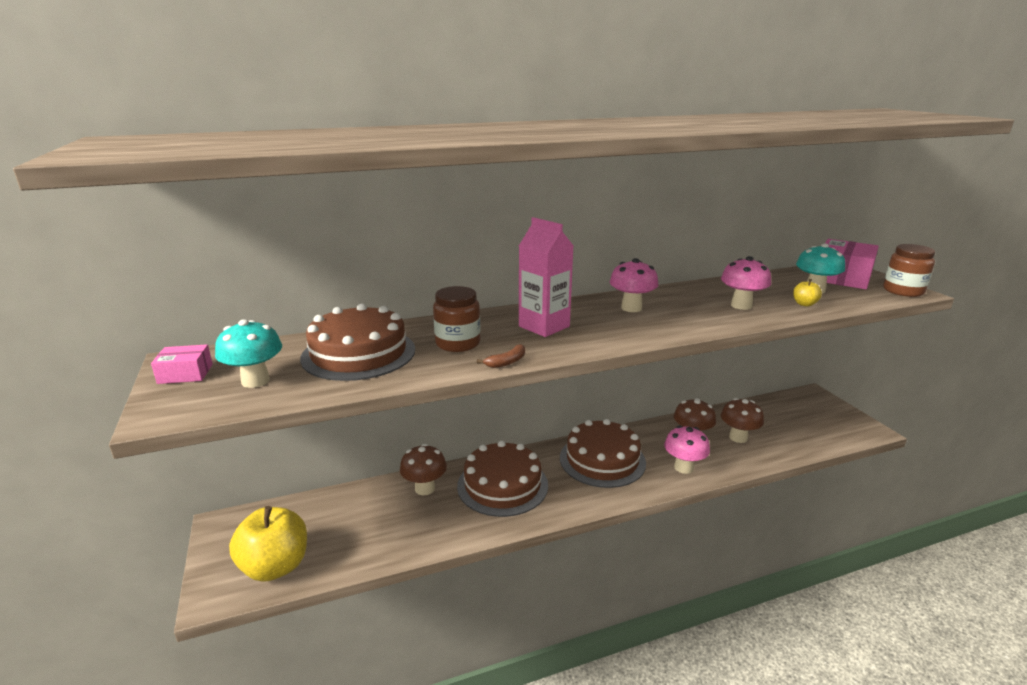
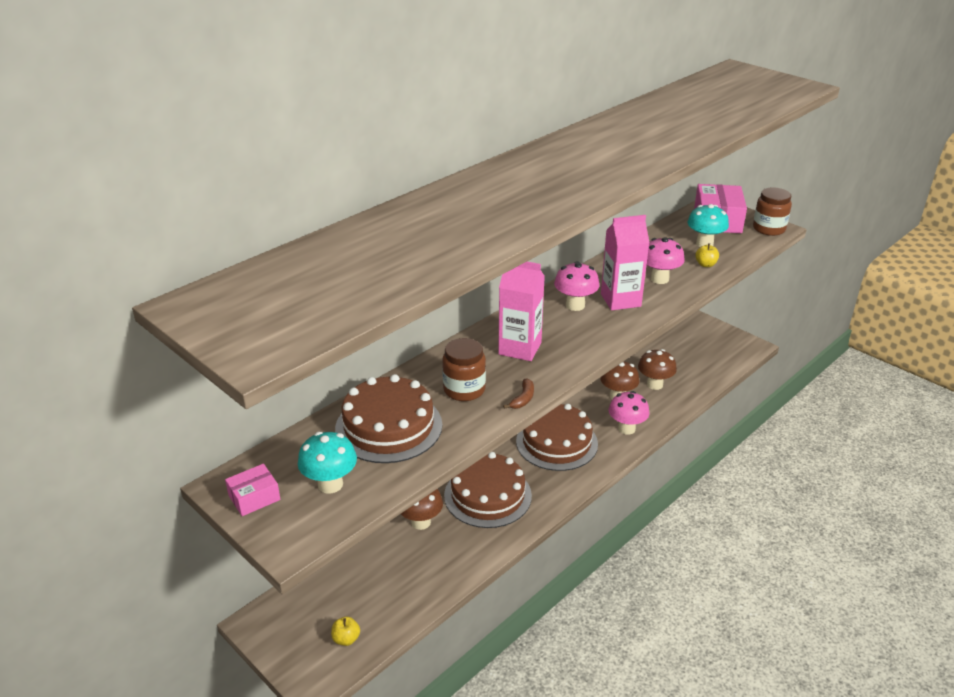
camera: 25 degrees left, 10 degrees up
(275, 567) = (346, 639): yellow apple -> yellow apple, size x0.42
(683, 313) = (620, 300): none -> pink carton

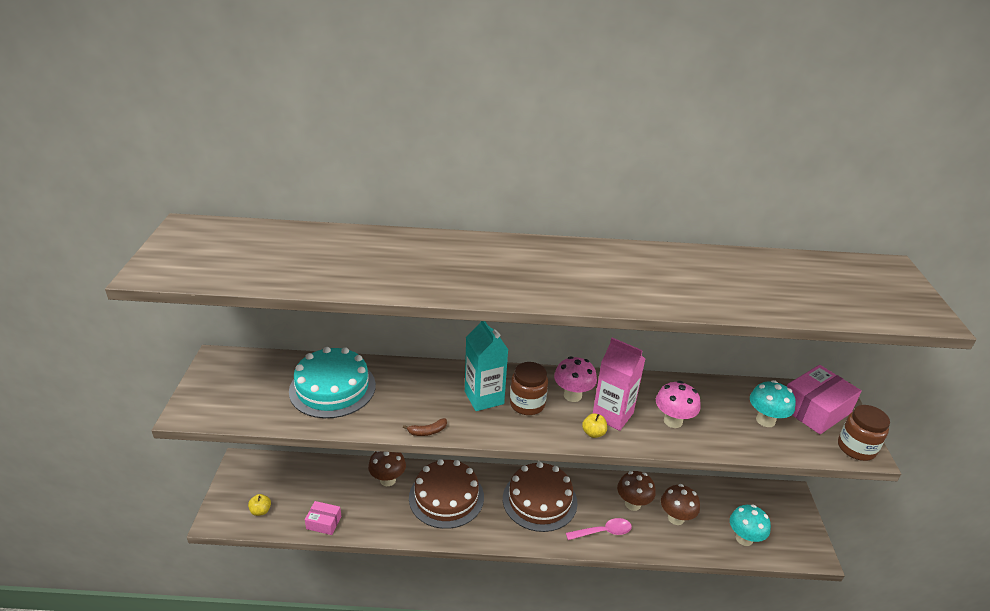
camera: 45 degrees right, 0 degrees up
(254, 497) = (216, 375): pink box -> pink box (324, 522)
(330, 484) = (254, 397): turquoise mushroom -> turquoise mushroom (744, 538)
(388, 426) = (332, 388): brown cake -> turquoise cake
(464, 389) = (406, 398): brown jar -> brown jar (527, 404)
(520, 348) = (484, 398): pink carton -> turquoise carton
(626, 428) = (603, 532): pink mushroom -> pink spoon
(705, 264) = (734, 437): yellow apple -> yellow apple (593, 433)

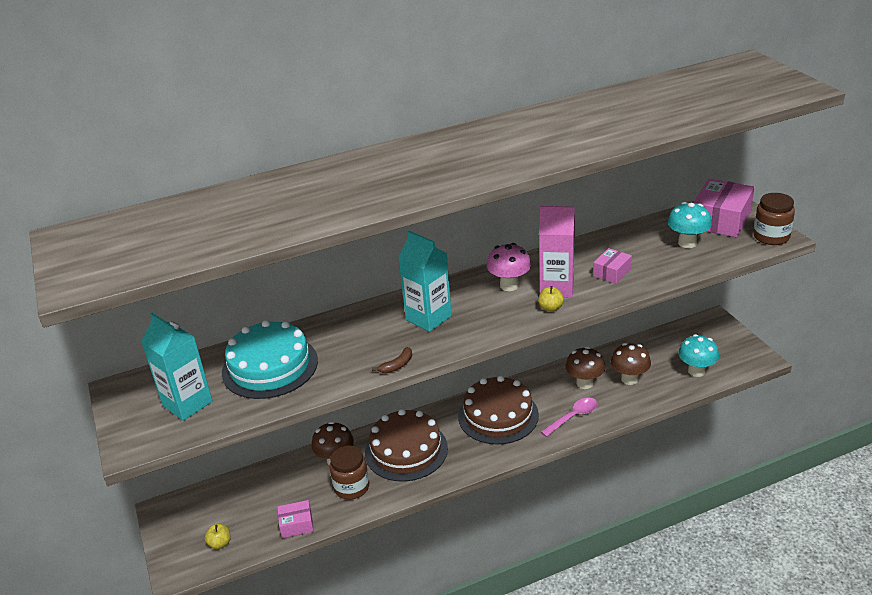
camera: 20 degrees left, 0 degrees up
(252, 394) = (187, 403): none -> turquoise carton
(527, 404) = (473, 308): brown jar -> brown jar (351, 487)
(673, 421) = (612, 272): pink mushroom -> pink box

